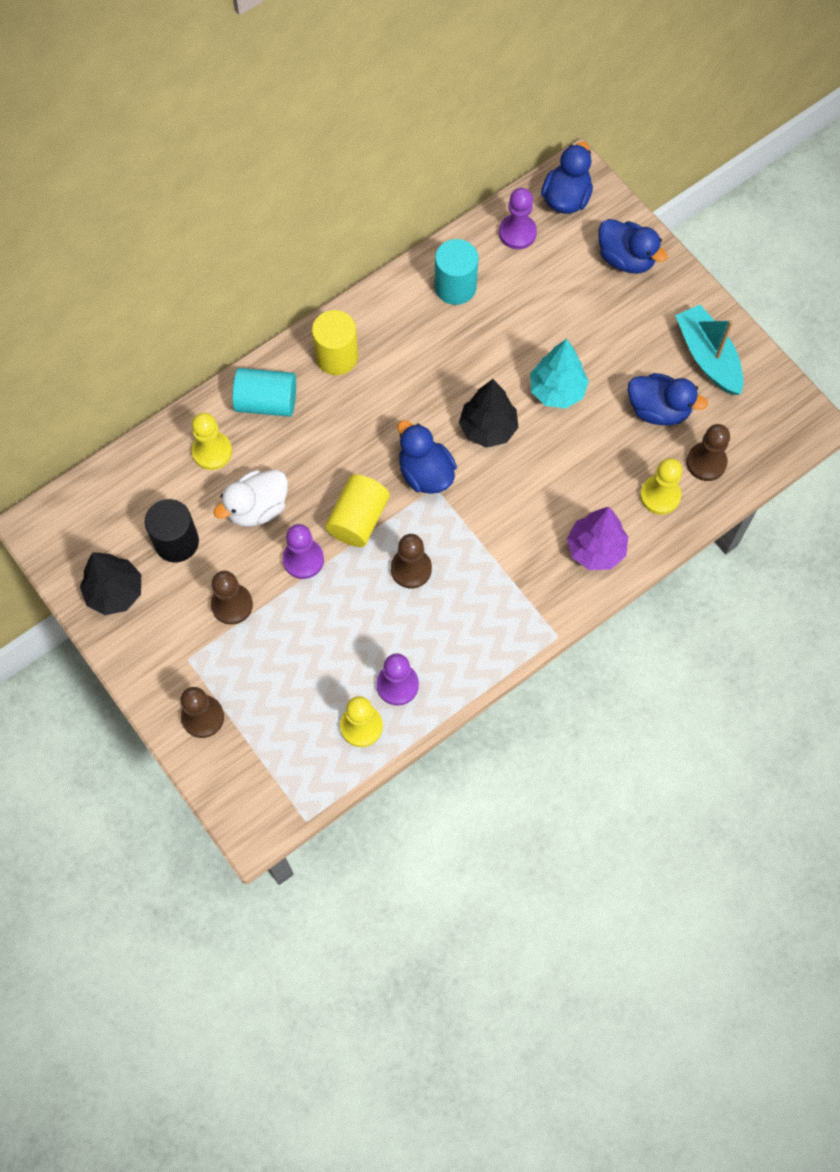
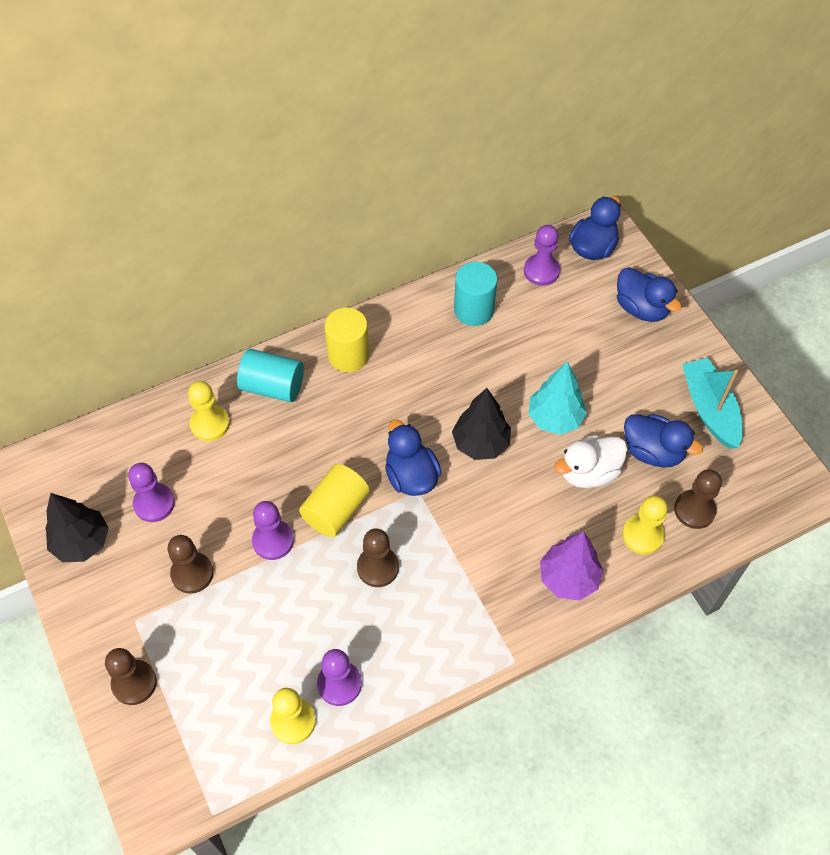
camera: 10 degrees right, 10 degrees down
(176, 542) = (154, 503): black cylinder -> purple pawn
(257, 508) = (240, 483): white duck -> white duck (588, 472)

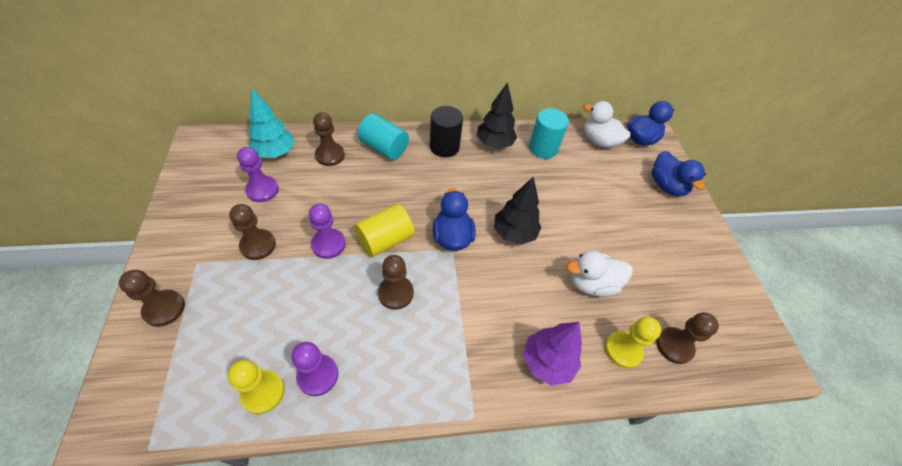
camera: 15 degrees right, 5 degrees down
(82, 542) = (198, 197): black tree -> black tree (494, 144)
(210, 424) = (330, 155): yellow pawn -> brown pawn
(348, 355) = (444, 147): yellow cylinder -> black cylinder
(541, 271) = (599, 141): purple pawn -> white duck
(555, 418) = (577, 236): turquoise tree -> turquoise tree (275, 153)
(653, 451) = (649, 287): blue duck -> none
(709, 409) = (704, 271): turquoise boat -> none

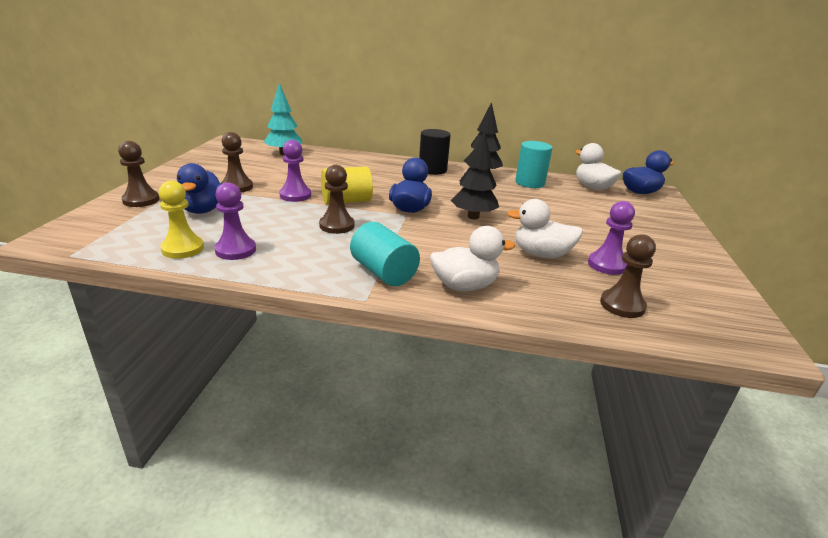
camera: 20 degrees right, 25 degrees down
(262, 190) = (261, 166): purple pawn -> purple pawn (607, 265)
(330, 155) = (328, 160): brown pawn -> none
(384, 148) = (377, 163): turquoise cylinder -> turquoise cylinder (383, 272)
(547, 362) = (464, 286): purple tree -> white duck
(623, 350) = (556, 296): yellow pawn -> none
(666, 186) = (658, 218): blue duck -> blue duck (203, 210)

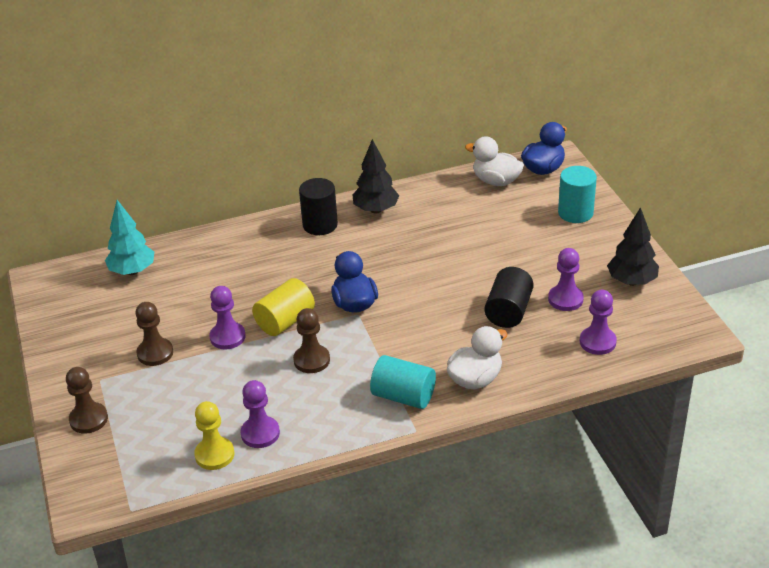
camera: 25 degrees left, 10 degrees up
(203, 210) = (167, 401): blue duck -> none
(473, 217) = (419, 287): black tree -> black tree (631, 281)
(529, 183) = (432, 202): turquoise cylinder -> turquoise cylinder (575, 213)
(541, 254) = (508, 311): white duck -> black cylinder
(622, 305) = (597, 342): brown pawn -> purple pawn

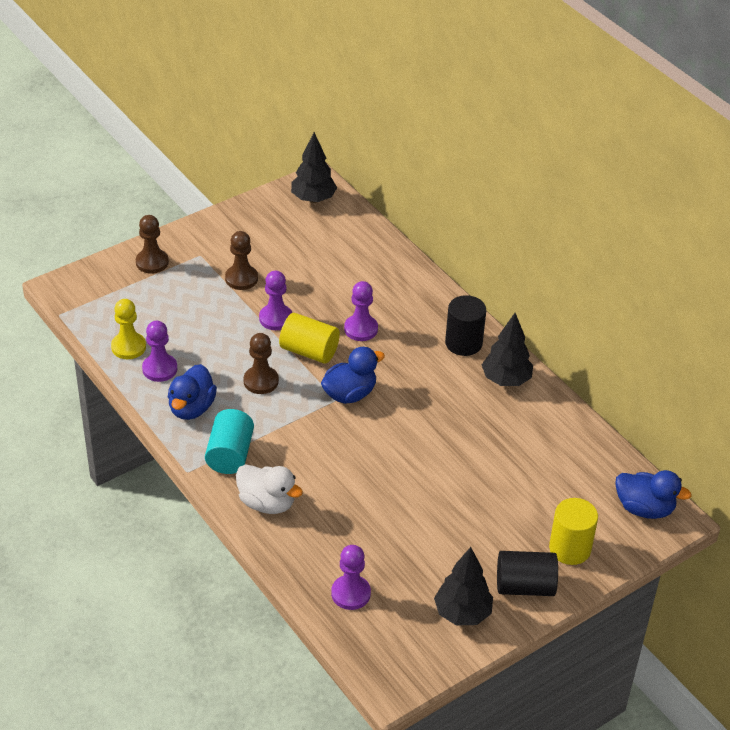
camera: 70 degrees right, 5 degrees up
(65, 284) = (313, 199): none -> black tree
(132, 271) = (346, 234): turquoise tree -> none
(328, 416) = (191, 408): none -> blue duck
(496, 181) = (601, 469): white duck -> none
(508, 311) = (376, 513): black cylinder -> black cylinder (525, 586)
(565, 299) = (411, 558): purple pawn -> purple pawn (361, 329)
(575, 213) = (570, 548): turquoise cylinder -> yellow cylinder

